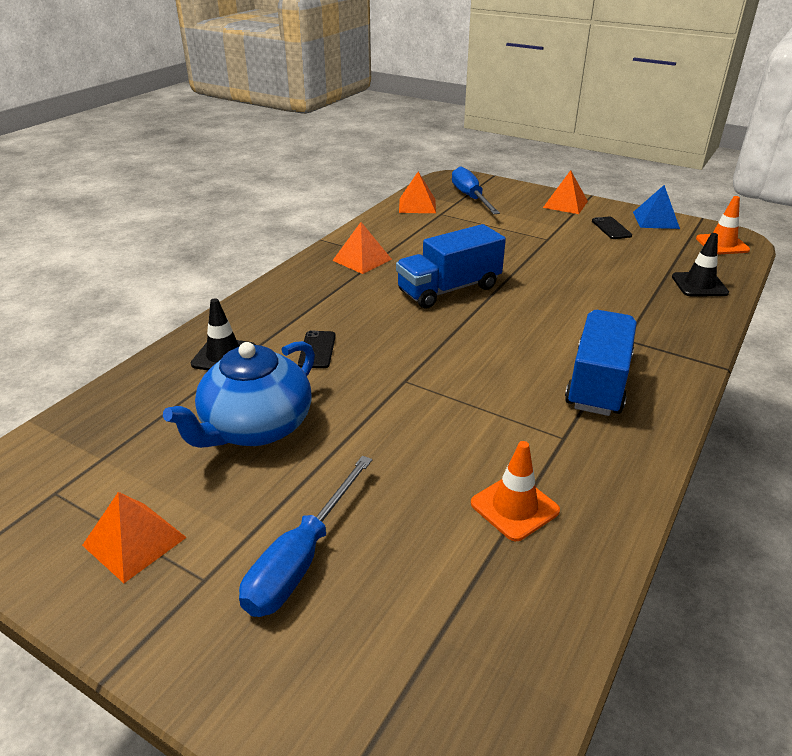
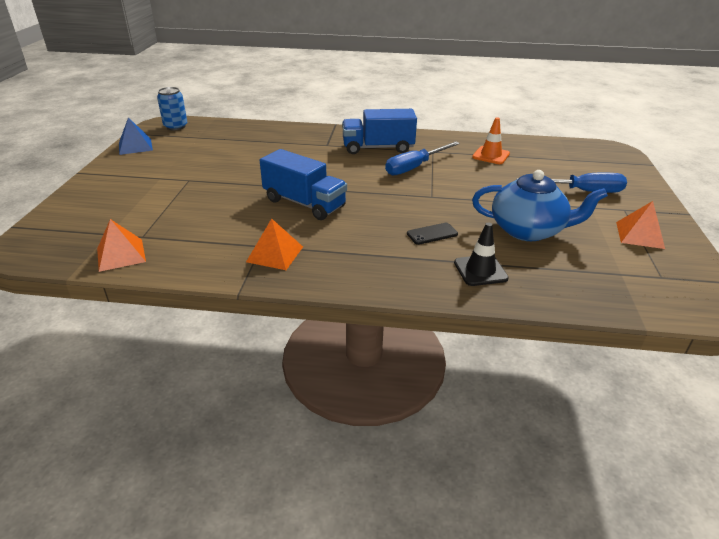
camera: 115 degrees left, 0 degrees up
(470, 197) = (91, 228): blue screwdriver -> blue screwdriver (415, 167)
(565, 204) = (104, 181): orange pyramid -> none
(611, 228) = (158, 159): black phone -> none
(699, 285) = (243, 131): black traffic cone -> none
(722, 244) = (175, 126): orange traffic cone -> blue can

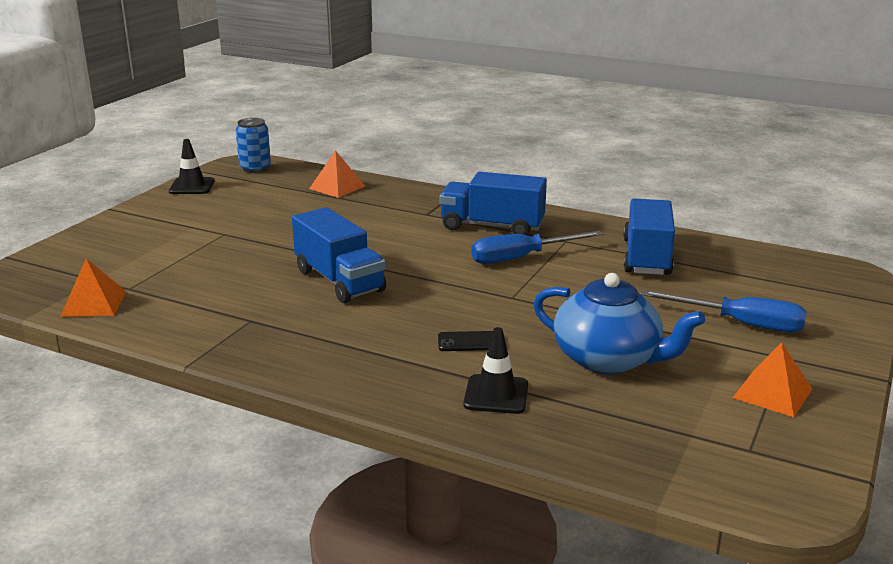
camera: 20 degrees right, 10 degrees down
(135, 146) = (192, 186): blue pyramid -> black traffic cone
(275, 254) = (259, 331): orange pyramid -> orange pyramid (337, 187)
(491, 155) = (646, 257): orange traffic cone -> blue truck

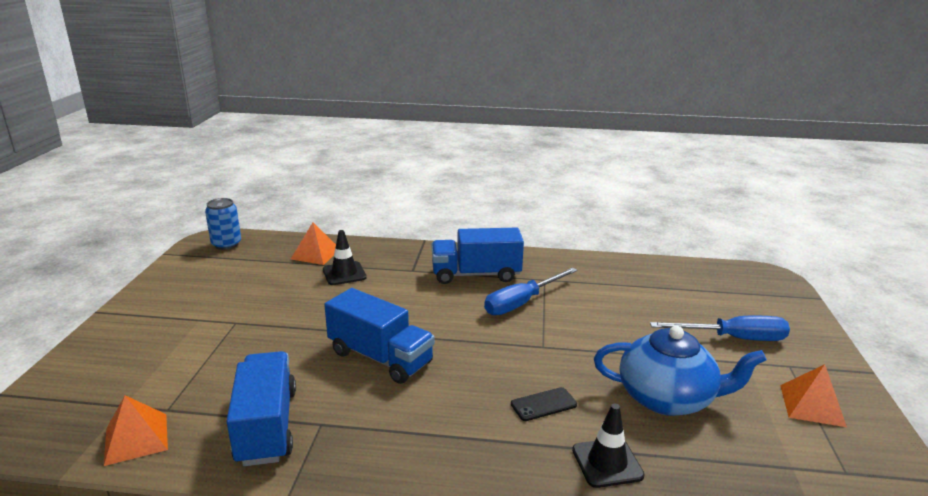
camera: 20 degrees left, 0 degrees up
(192, 186) = (173, 273): black traffic cone -> black traffic cone (344, 274)
(646, 257) = (617, 285): blue truck -> blue truck (267, 426)

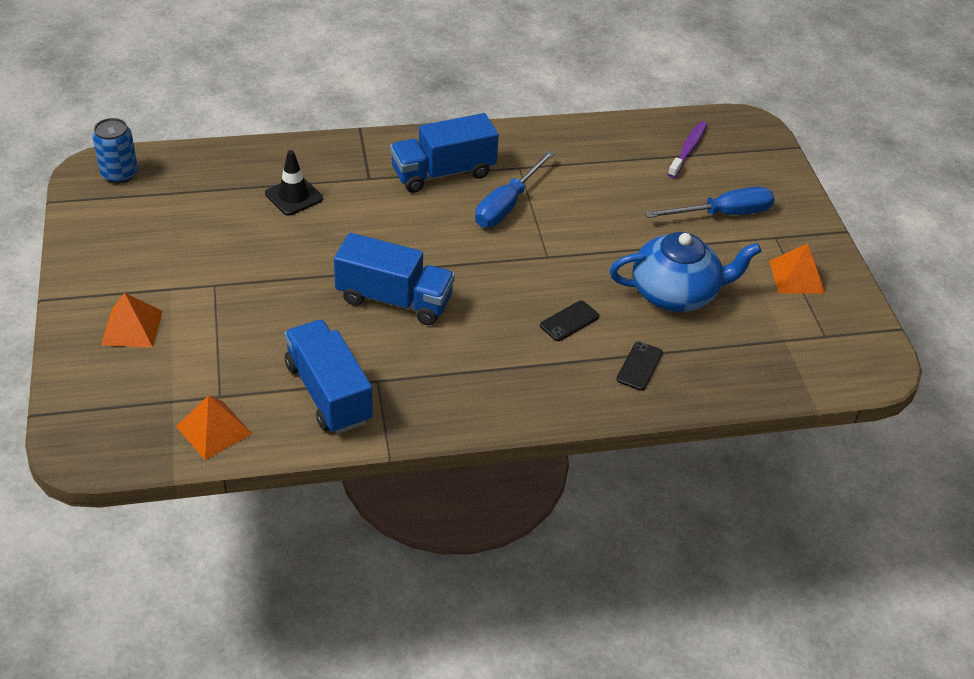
camera: 20 degrees left, 20 degrees up
(315, 254) = (241, 171): orange pyramid -> orange pyramid (132, 327)
(607, 463) = (639, 366): black traffic cone -> black phone
(706, 286) = (688, 149): none -> purple toothbrush

